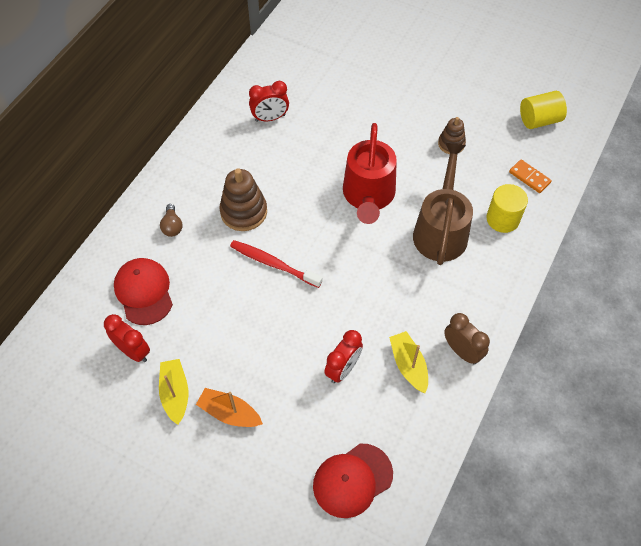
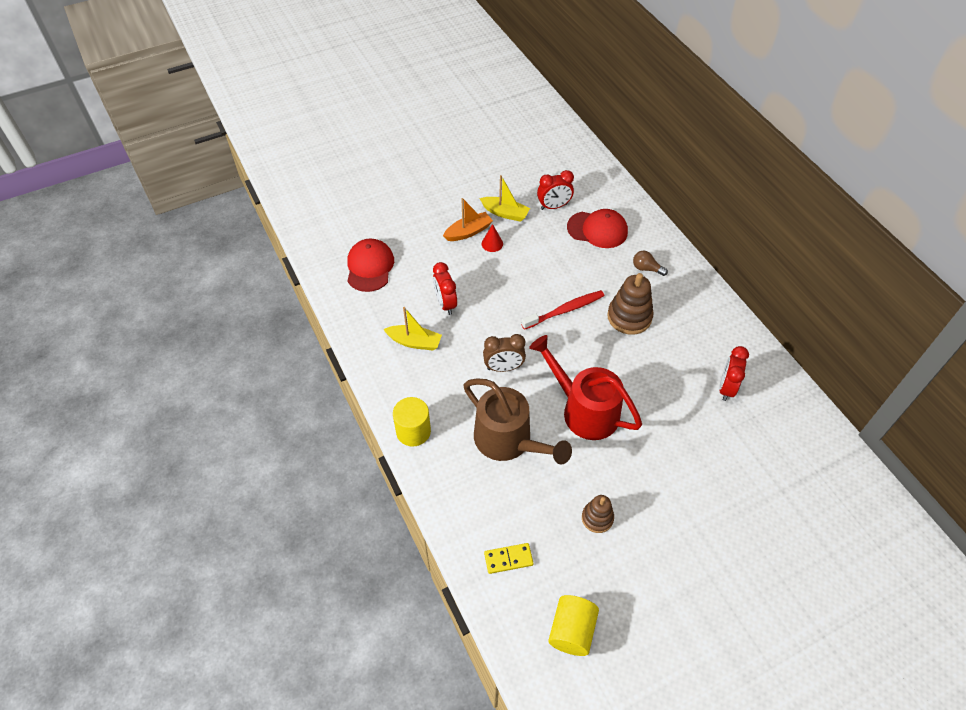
camera: 125 degrees right, 5 degrees down
(231, 378) = (492, 243): none -> red cone
(462, 351) = (395, 381): brown clock -> brown clock (503, 368)
(502, 219) = (482, 498): yellow cylinder -> yellow cylinder (413, 431)
(529, 177) = (508, 559): orange domino -> yellow domino

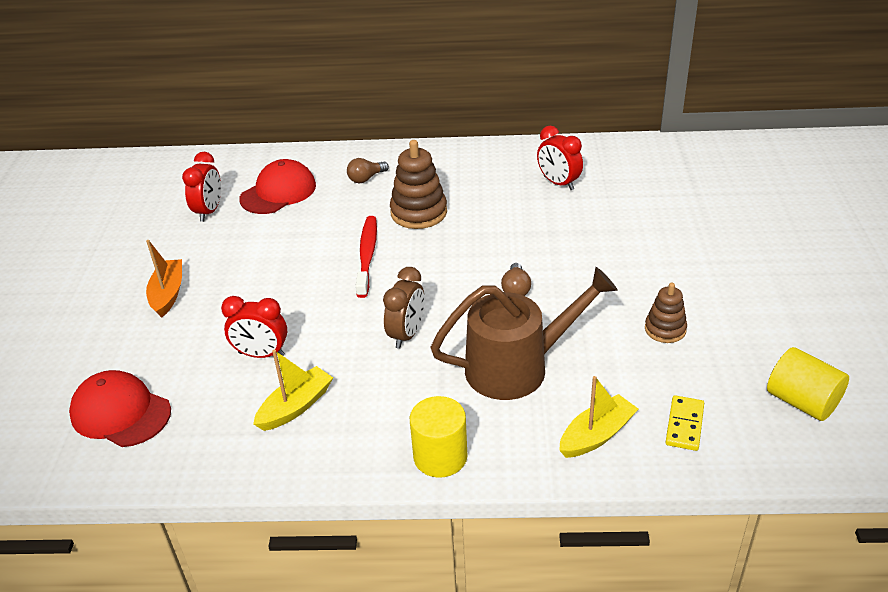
camera: 60 degrees left, 15 degrees down
(492, 243) = (209, 279): red cone -> none
(505, 213) = (174, 253): yellow boat -> yellow boat (596, 435)
(583, 410) = (516, 289): red watering can -> brown light bulb

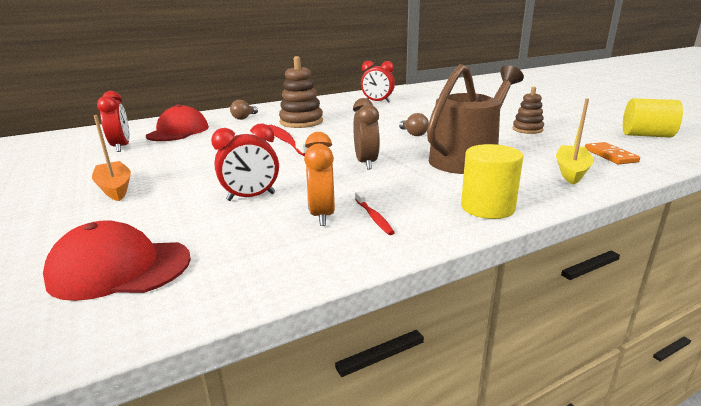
camera: 30 degrees left, 15 degrees down
(295, 407) = (322, 215): yellow boat -> orange clock
(332, 428) = (374, 217): none -> red toothbrush
(684, 425) = (610, 155): yellow domino -> orange domino

